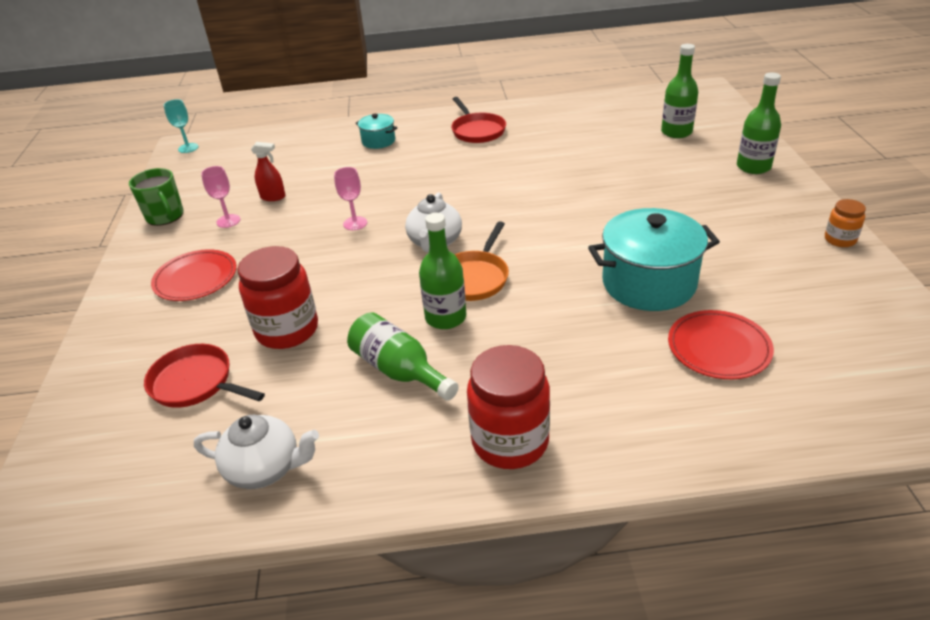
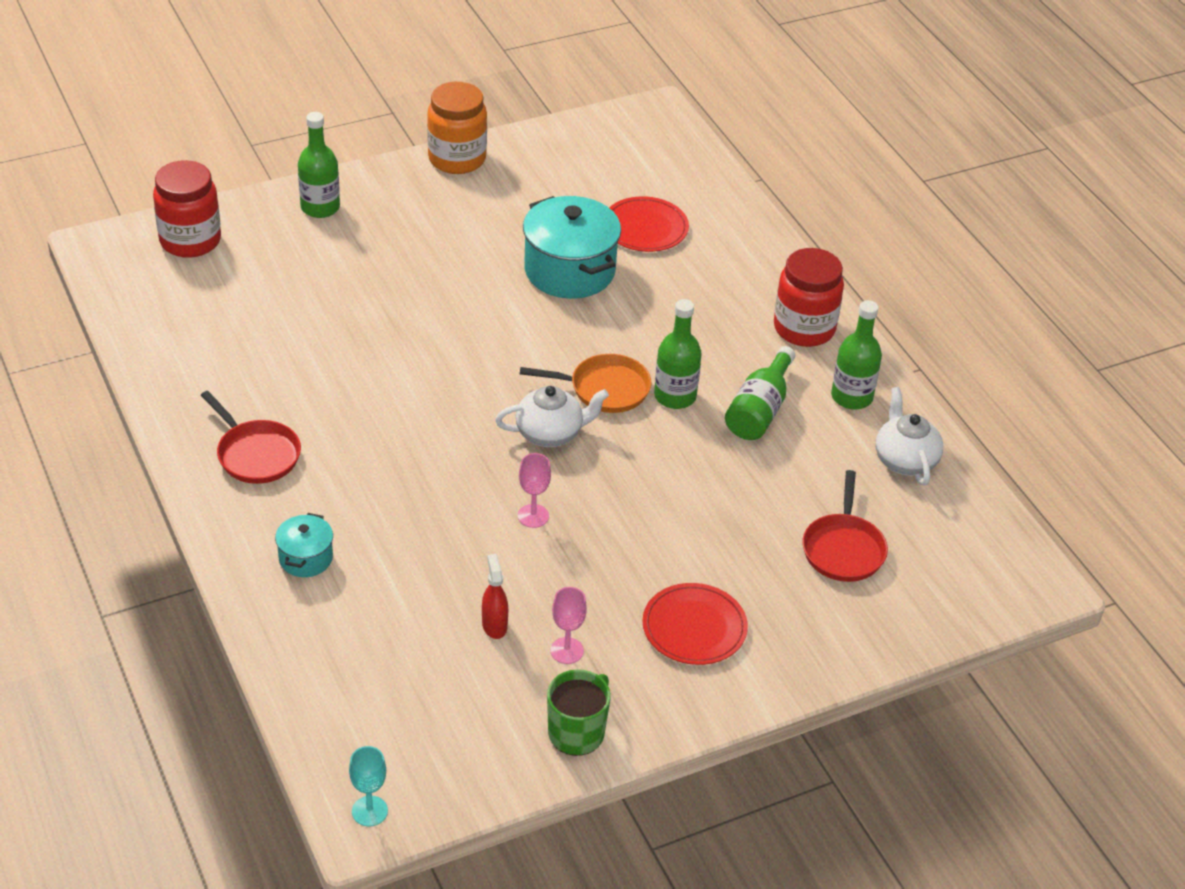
camera: 115 degrees left, 5 degrees up
(287, 330) = (743, 508): red jar -> red jar (190, 241)
(477, 131) = (256, 454): red pan -> red pan turned 90 degrees clockwise
(676, 132) = (237, 267): green bottle -> green bottle (851, 397)
(840, 240) = (457, 159): orange jar -> orange jar, size x1.96

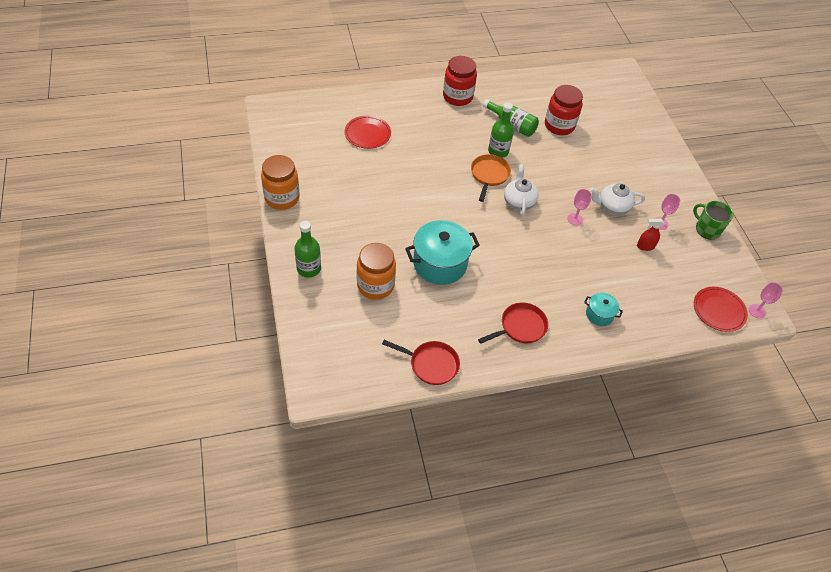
camera: 80 degrees left, 10 degrees up
(190, 241) = (323, 339): red jar -> red jar (559, 126)
(304, 280) = (375, 285): none -> orange jar
(369, 811) = (756, 311): turquoise goblet -> pink goblet
(569, 271) = (395, 170): turquoise pot -> turquoise pot (440, 263)
(694, 627) = (646, 178): red plate -> red plate (719, 310)
(843, 549) = (601, 120): red pan -> red pan (431, 364)
(851, 397) = (507, 94): green bottle -> none
(905, 460) = (549, 88): white teapot -> white teapot (612, 207)

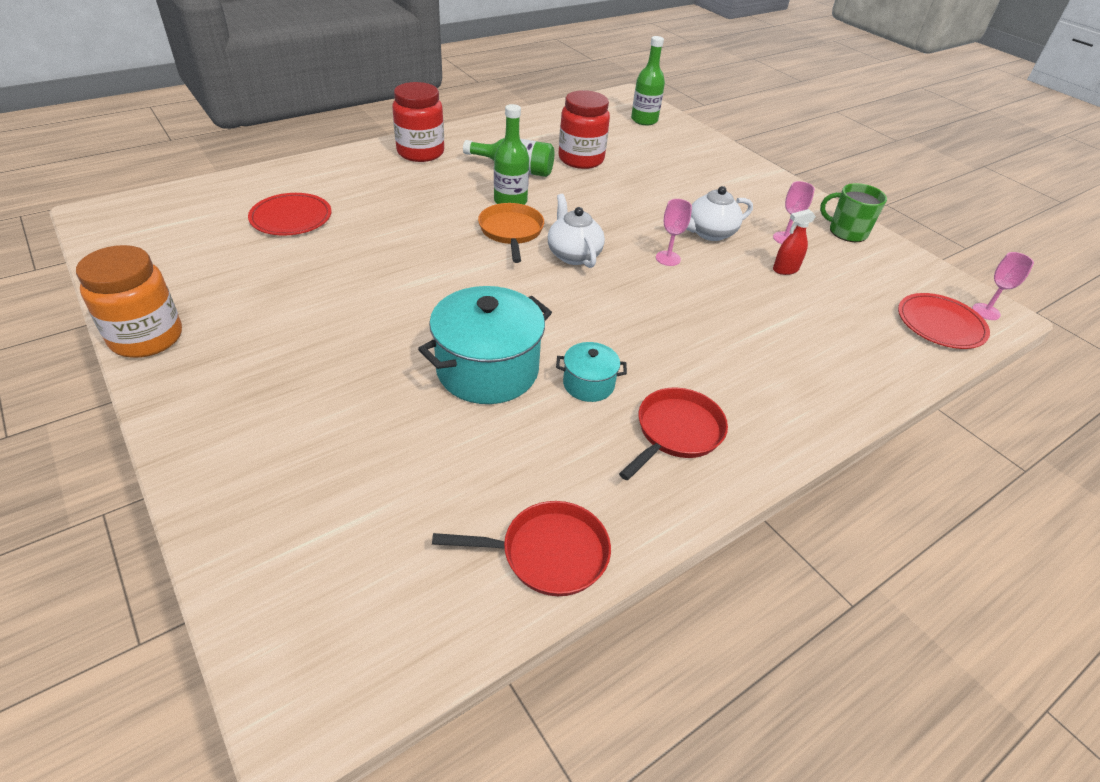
camera: 20 degrees left, 10 degrees down
(309, 268) = (229, 444): green bottle -> green bottle (644, 120)
(375, 285) = (379, 438): orange jar -> none
(599, 314) = (786, 376): turquoise pot -> turquoise pot (588, 384)

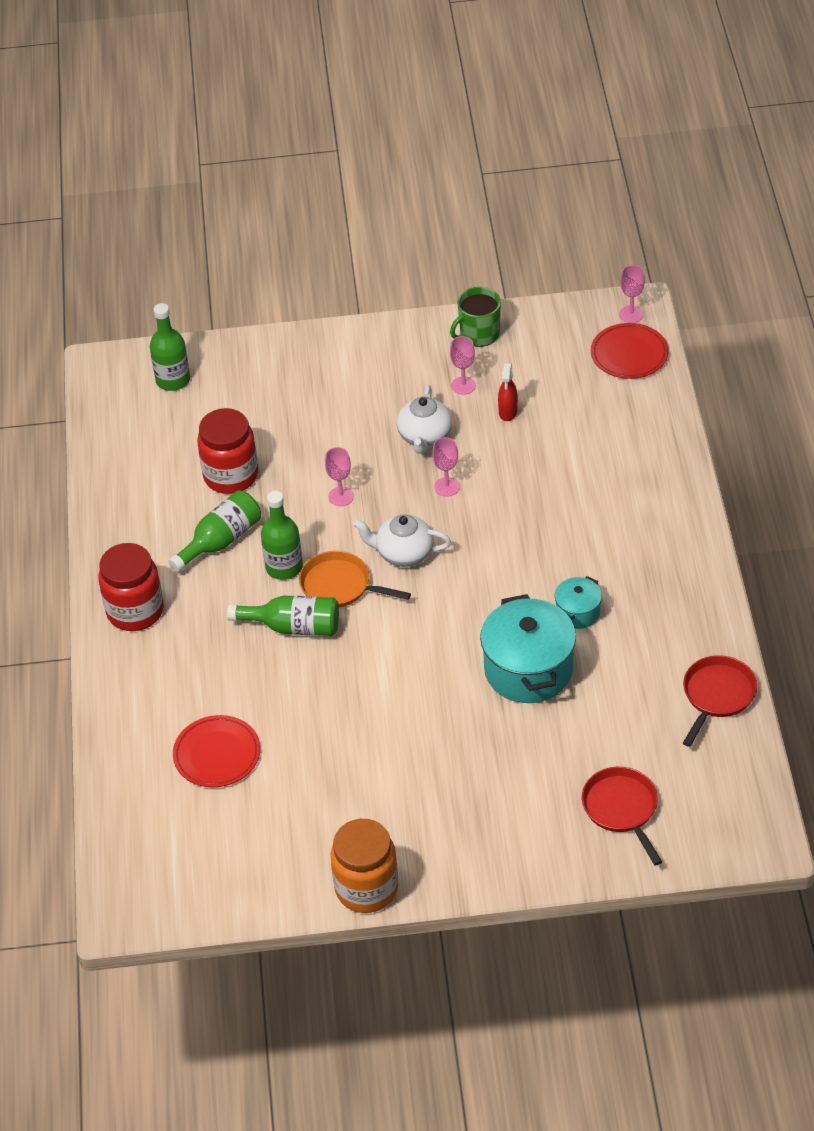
camera: 55 degrees left, 5 degrees up
(450, 220) = (293, 627): none -> green bottle
(606, 209) = (341, 496): none -> pink goblet
(676, 432) = (652, 582): red pan -> red pan (621, 809)

